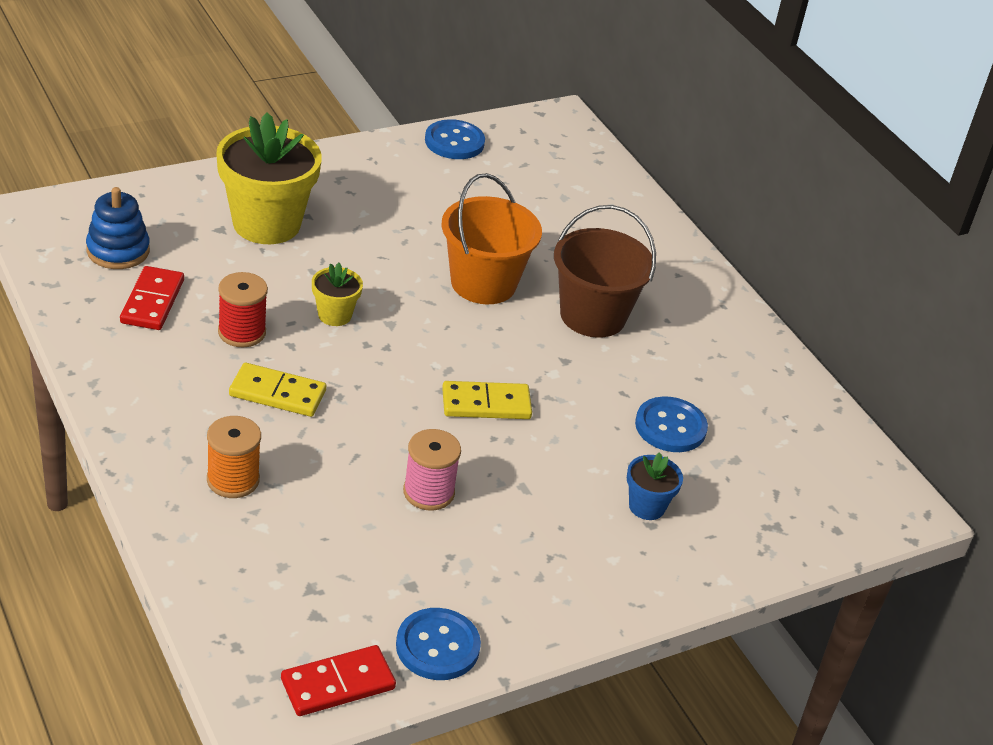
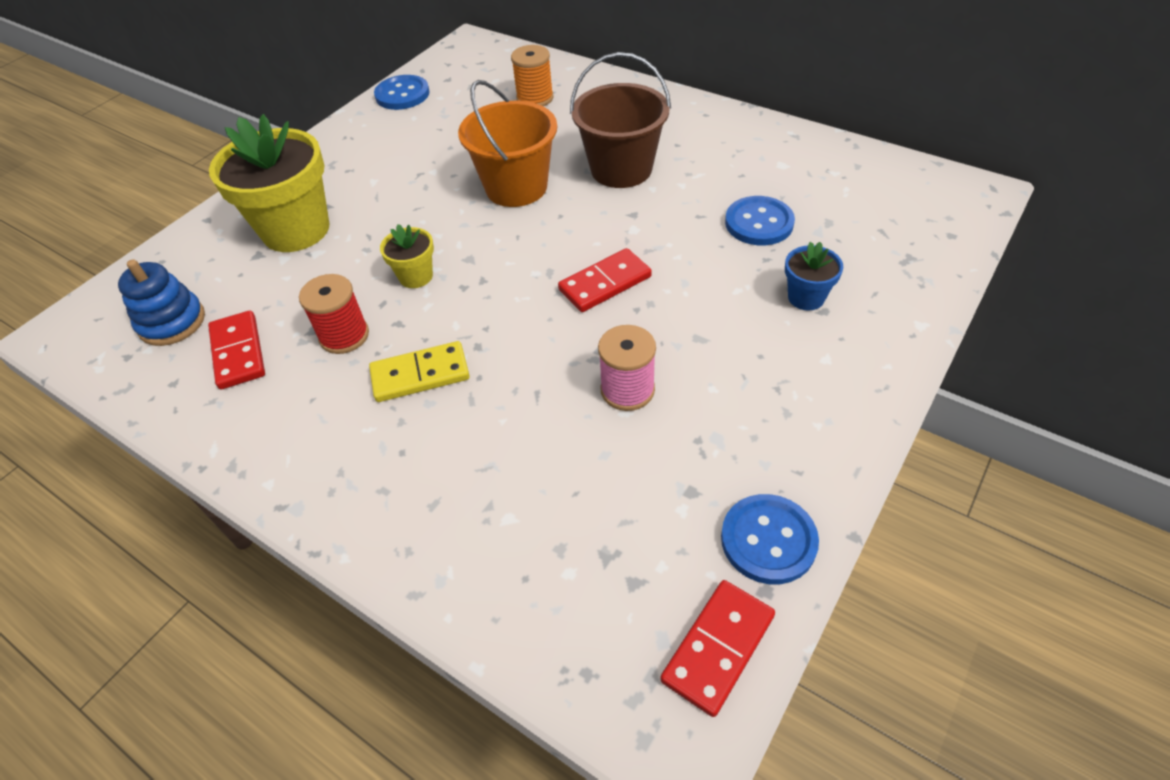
camera: 20 degrees left, 10 degrees up
(233, 480) = (443, 486): orange spool -> orange spool (535, 98)
(486, 404) = (605, 283): yellow domino -> red domino

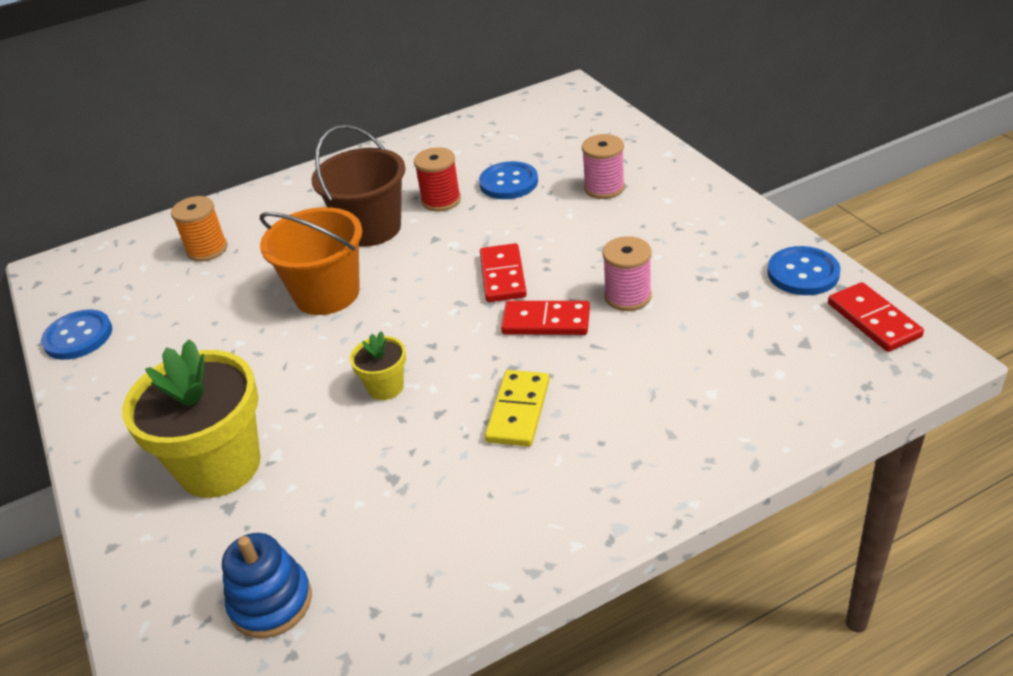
camera: 60 degrees left, 10 degrees down
(238, 352) = (374, 544): red domino -> red domino (546, 321)
(344, 336) = (423, 454): red spool -> red spool (441, 200)
(806, 297) = (604, 188): blue flower pot -> pink spool

